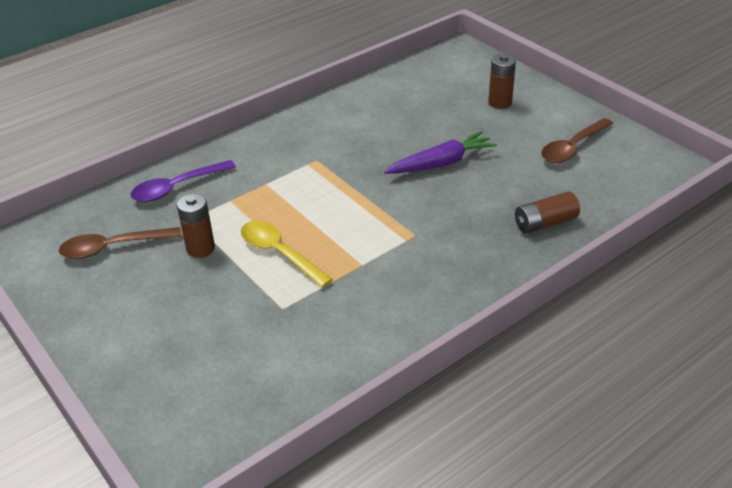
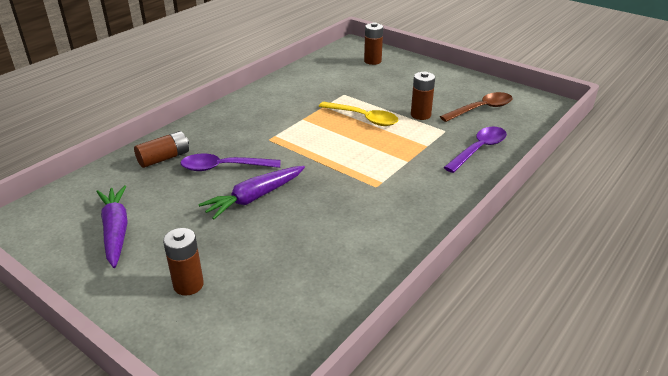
camera: 165 degrees right, 5 degrees down
(185, 396) = (372, 61): none -> brown battery
(472, 201) = (223, 167): none -> purple spoon
(572, 148) = (116, 231): brown spoon -> purple carrot

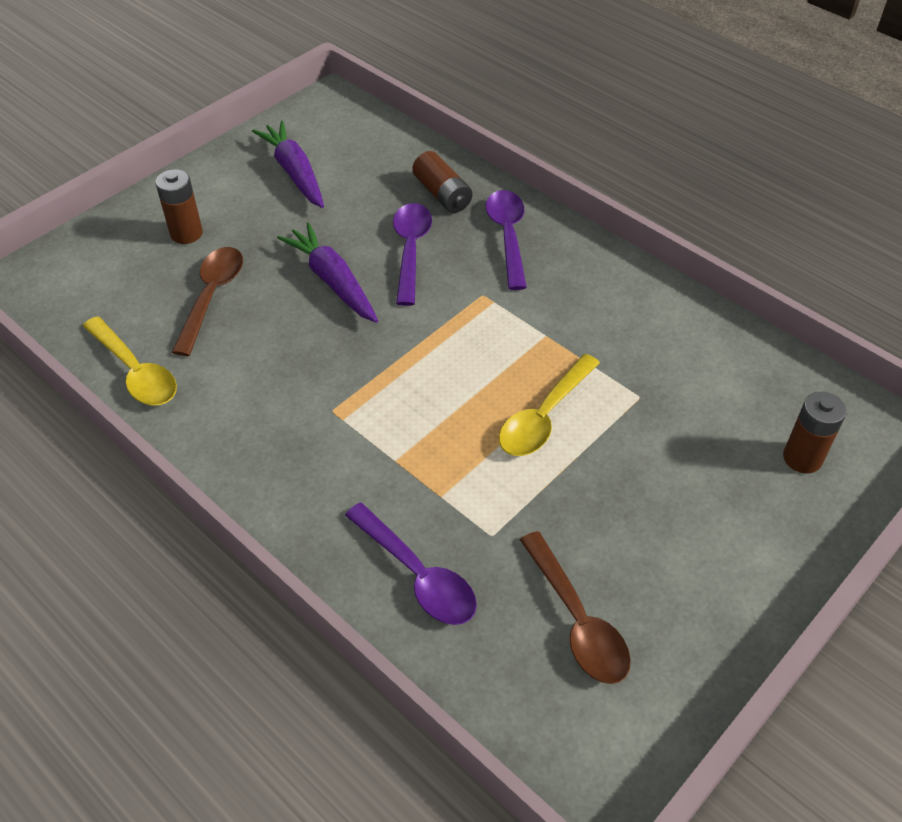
camera: 95 degrees right, 15 degrees up
(116, 231) = (294, 173): purple carrot -> purple carrot turned 105 degrees counterclockwise
(213, 132) = (507, 236): none -> purple spoon
(271, 256) = (212, 296): none -> brown spoon
(359, 284) = (136, 372): none -> yellow spoon
(420, 115) = (554, 506): brown battery -> none

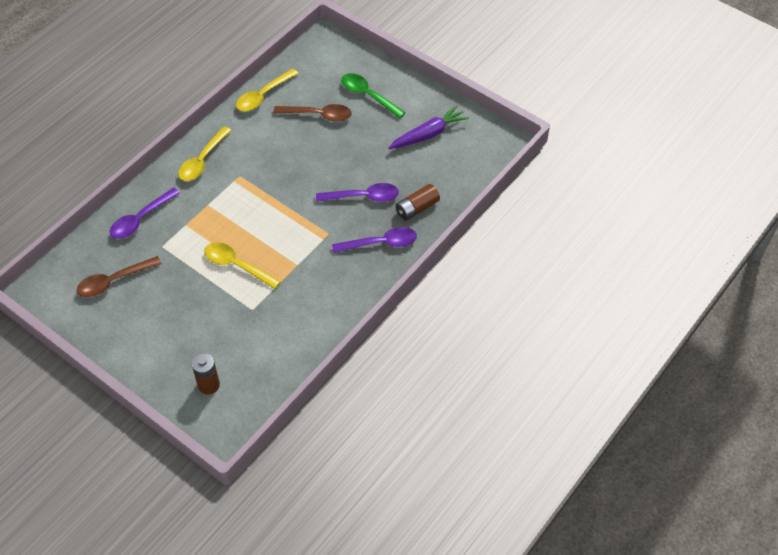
camera: 85 degrees right, 5 degrees up
(186, 233) = (368, 95): brown battery -> green spoon
(280, 469) = (202, 161): none -> yellow spoon
(333, 281) = (334, 164): purple carrot -> none

